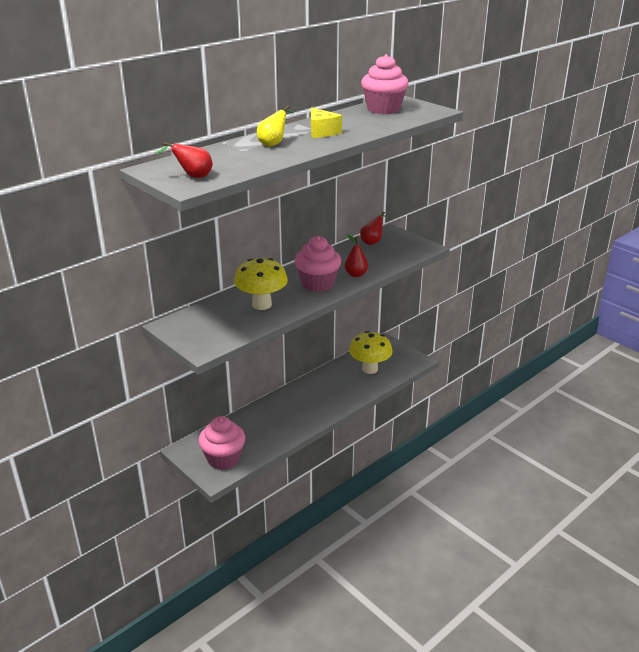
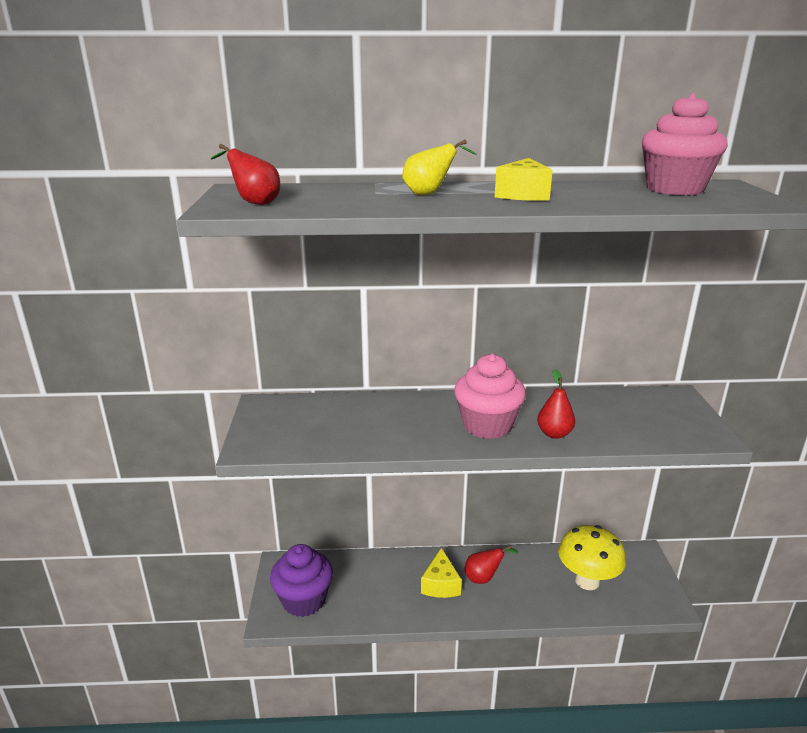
camera: 40 degrees right, 5 degrees down
(223, 459) = (304, 600): pink cupcake -> purple cupcake
(262, 304) = (386, 423): yellow mushroom -> none
(295, 409) = (440, 584): none -> yellow cheese
(372, 242) = (633, 400): red pear -> red pear (484, 578)

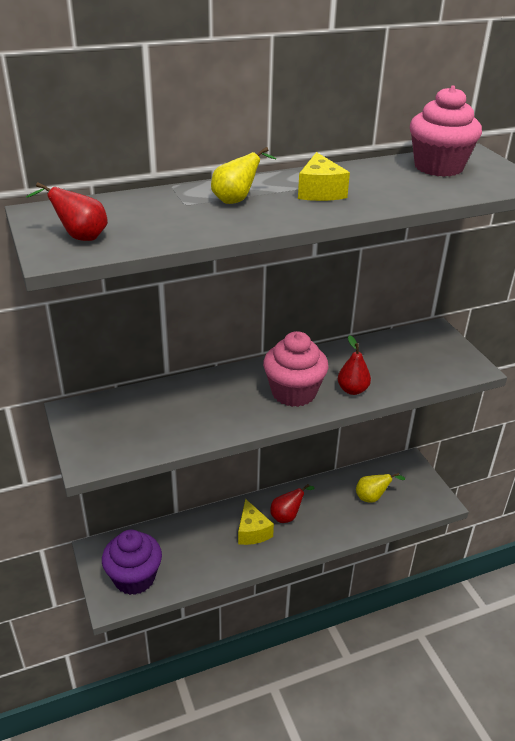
camera: 20 degrees left, 10 degrees up
(587, 581) = (372, 497): yellow mushroom -> yellow pear

